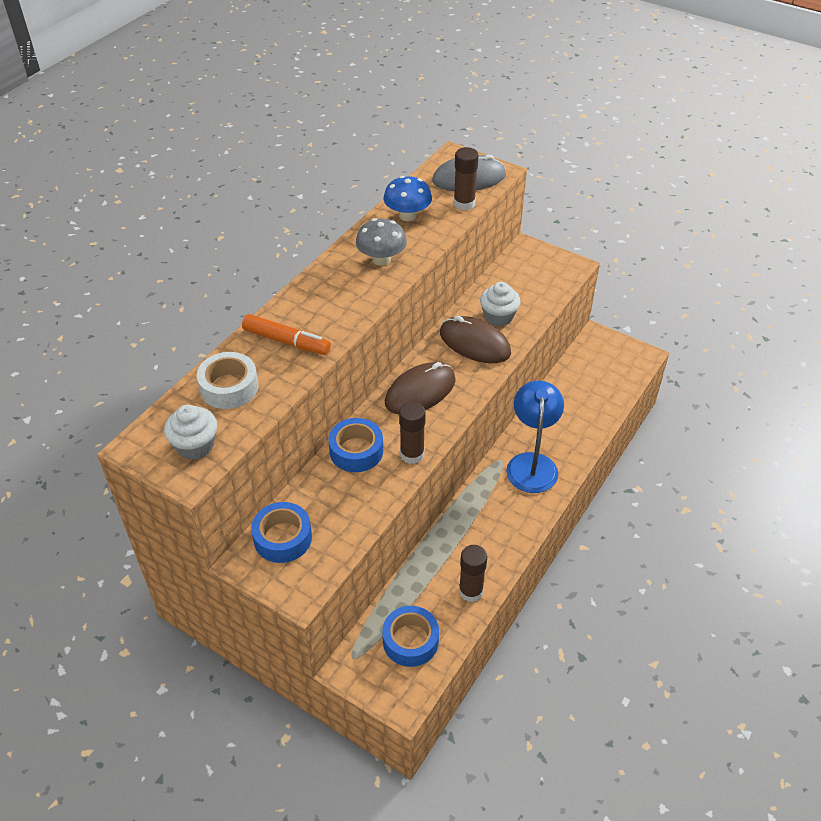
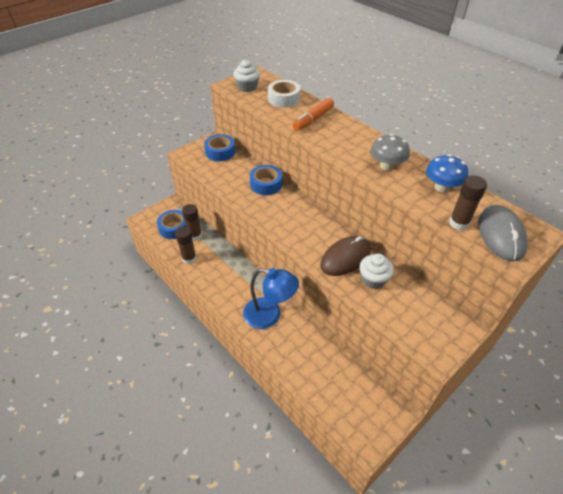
camera: 105 degrees right, 0 degrees up
(412, 454) = (253, 206): brown glue stick -> brown glue stick (195, 236)
(420, 391) = (305, 219): brown mouse -> none

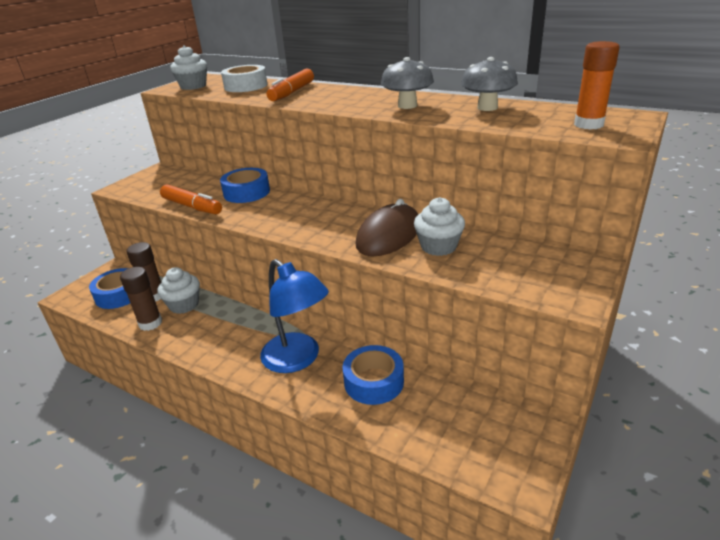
camera: 15 degrees left, 15 degrees down
(211, 249) = (184, 305): none -> white cupcake
(220, 152) = (171, 177): blue tape -> blue tape (374, 382)
(228, 188) = (192, 206): none -> orange marker
(269, 315) = (298, 359): blue lamp -> blue lamp turned 45 degrees clockwise
(441, 187) = (487, 108): blue mushroom -> grey mushroom
(458, 223) = (530, 126): brown glue stick -> none
(500, 235) = (588, 125): grey mouse -> orange glue stick

